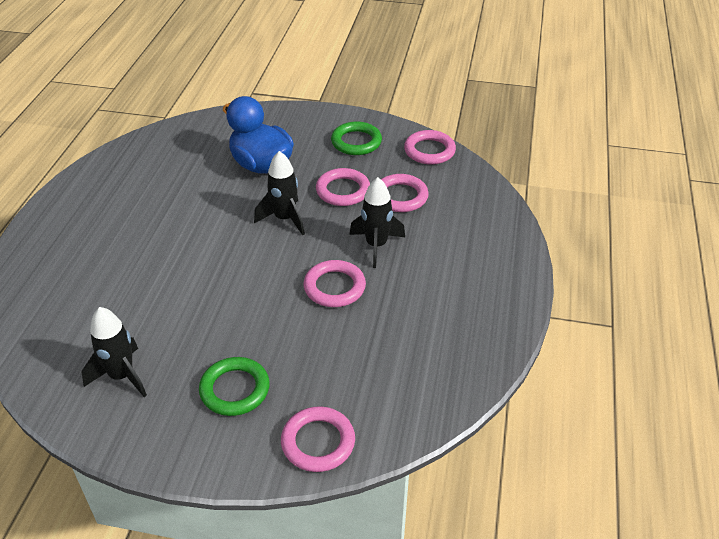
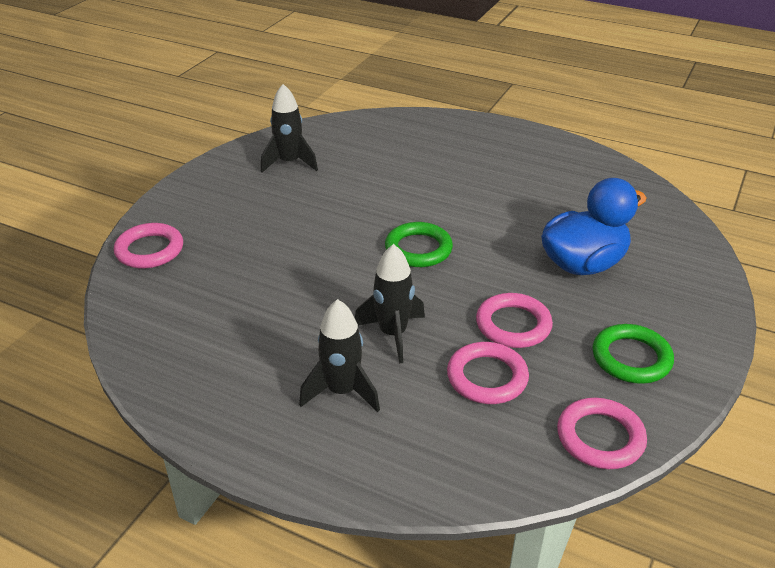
camera: 105 degrees right, 5 degrees down
(235, 389) = (238, 214): green ring -> green ring (418, 249)
(284, 219) = (468, 269): black rocket -> black rocket (342, 391)
(334, 287) = (336, 289): pink ring -> none

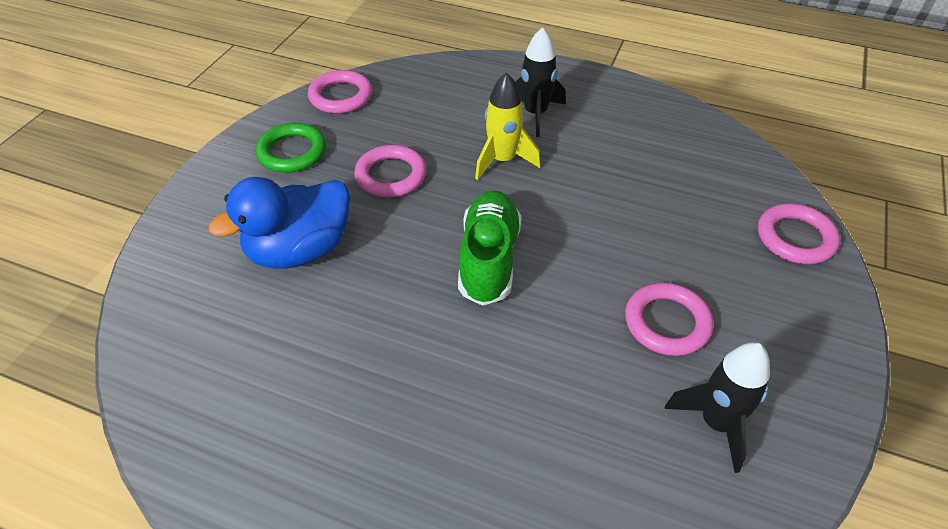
camera: 175 degrees right, 10 degrees up
(393, 334) = (502, 160): black rocket -> yellow rocket
(418, 249) = (489, 259): green ring -> green shoe
(487, 377) = (419, 130): pink ring -> pink ring (667, 323)

